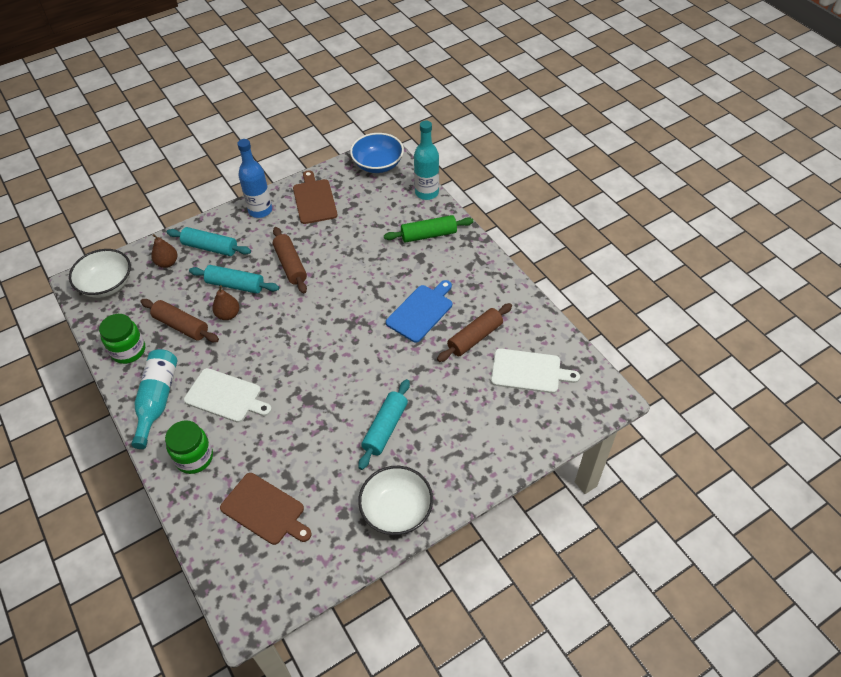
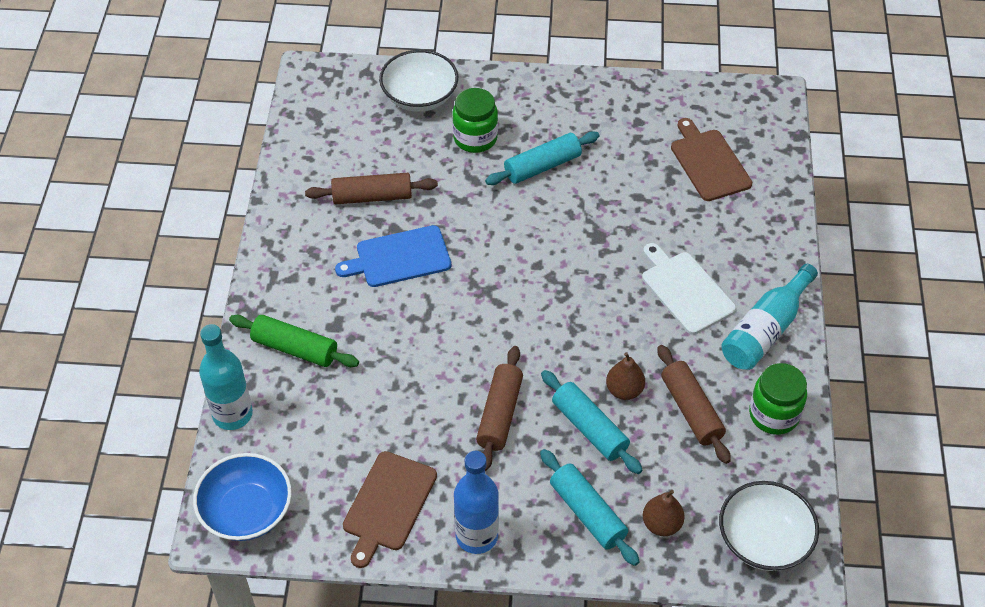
camera: 145 degrees left, 0 degrees up
(194, 458) = (753, 246): green jar -> green jar (475, 138)
(396, 510) = (588, 99): white bowl -> white bowl (420, 96)
(529, 371) = (356, 136): white cutting board -> none

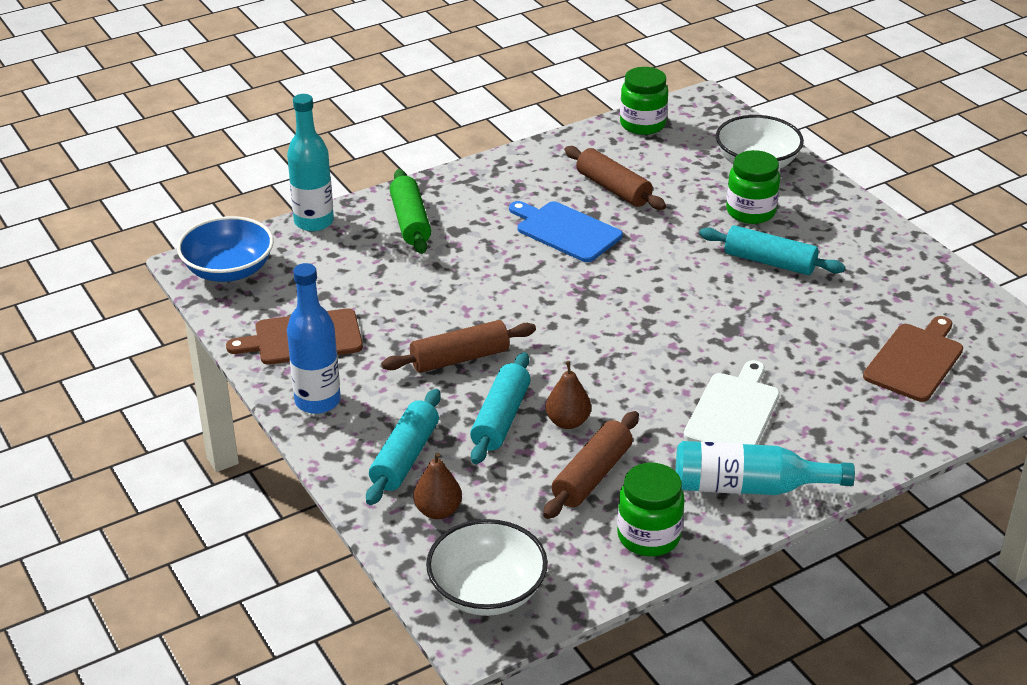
camera: 55 degrees right, 15 degrees down
(305, 127) = (642, 124): none -> green jar

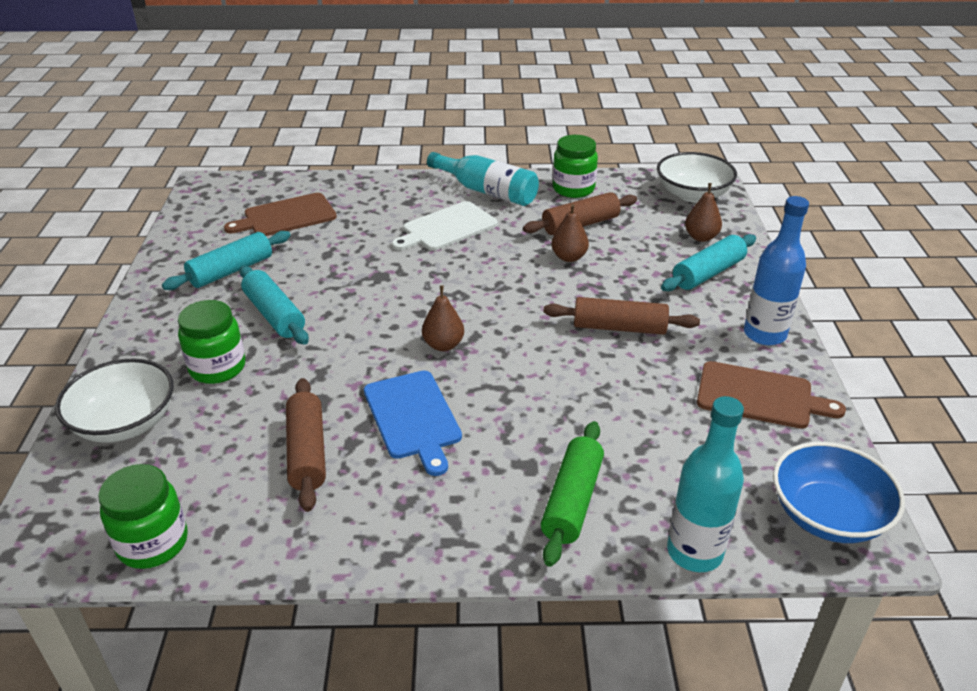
camera: 150 degrees left, 0 degrees up
(501, 418) = (617, 274): turquoise rolling pin -> turquoise rolling pin (231, 271)
(600, 288) = (443, 345): none -> brown pear

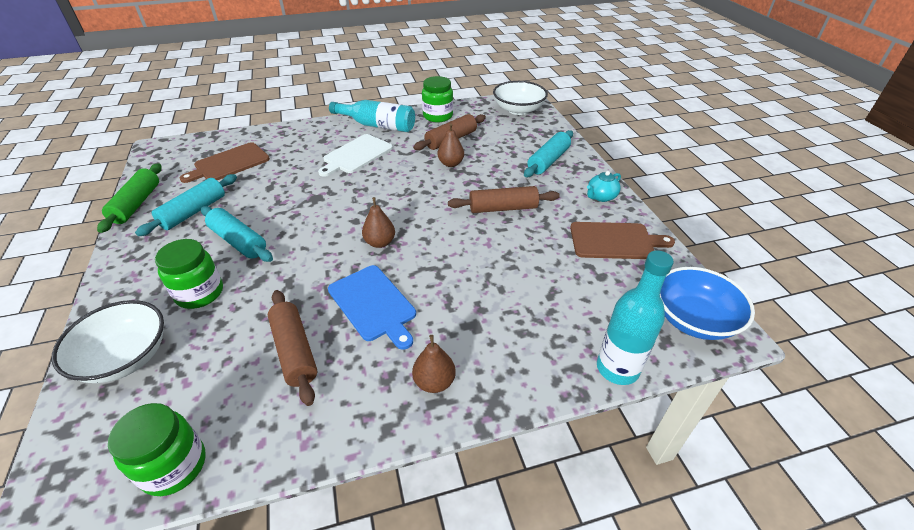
camera: 15 degrees left, 5 degrees up
(572, 501) = (515, 347): green rolling pin -> green rolling pin (137, 204)
(701, 237) = (534, 137): brown pear -> brown pear (434, 382)
(764, 334) = (601, 197): blue bottle -> turquoise teapot

